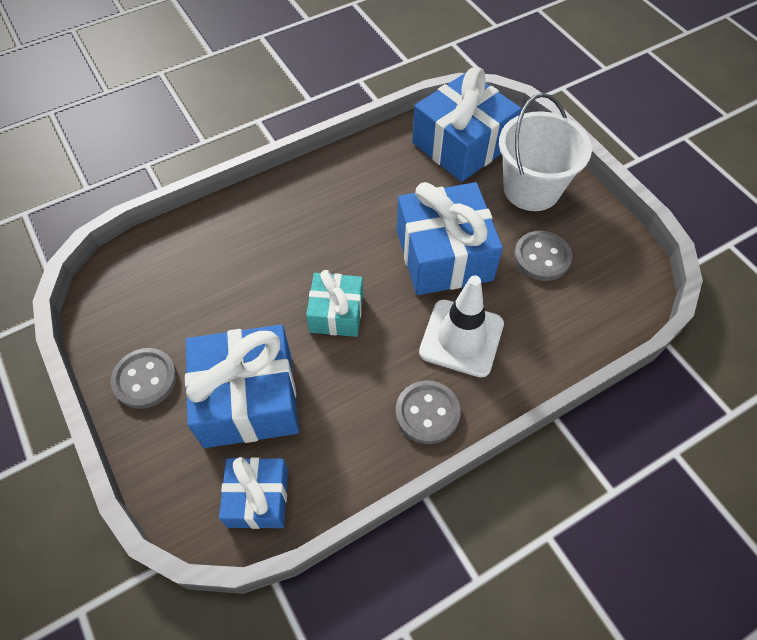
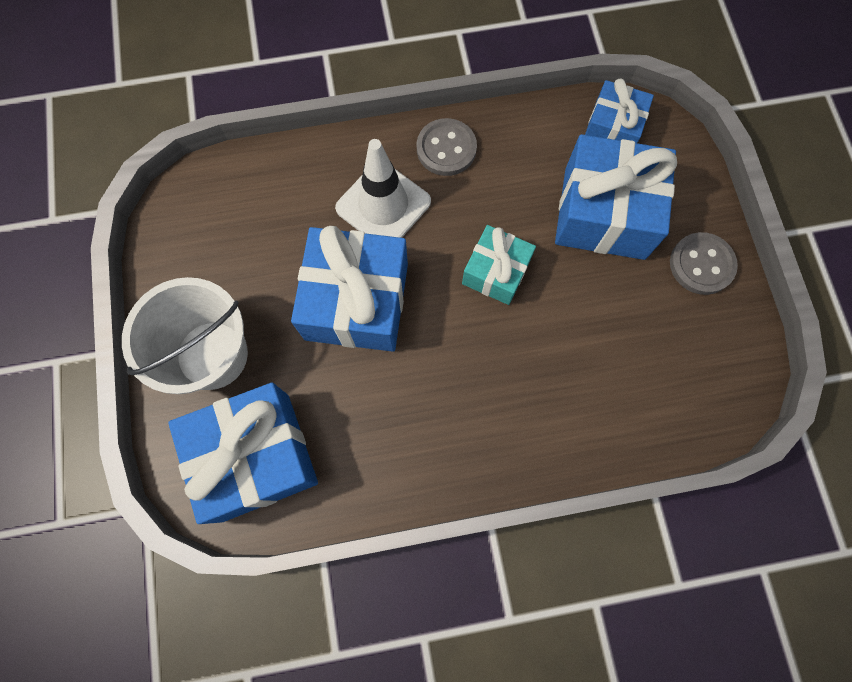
camera: 160 degrees left, 15 degrees up
(542, 257) = (255, 263): grey button -> none

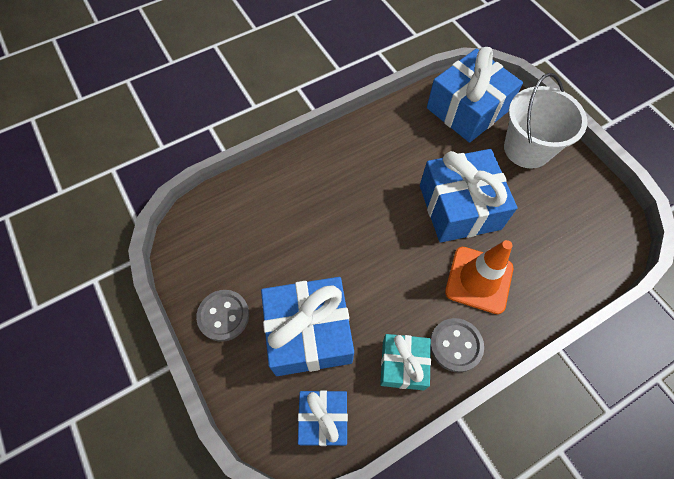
camera: 160 degrees right, 10 degrees down
(383, 205) = (479, 280): white traffic cone -> orange traffic cone
(496, 272) = (375, 258): turquoise gift -> turquoise gift (403, 365)

